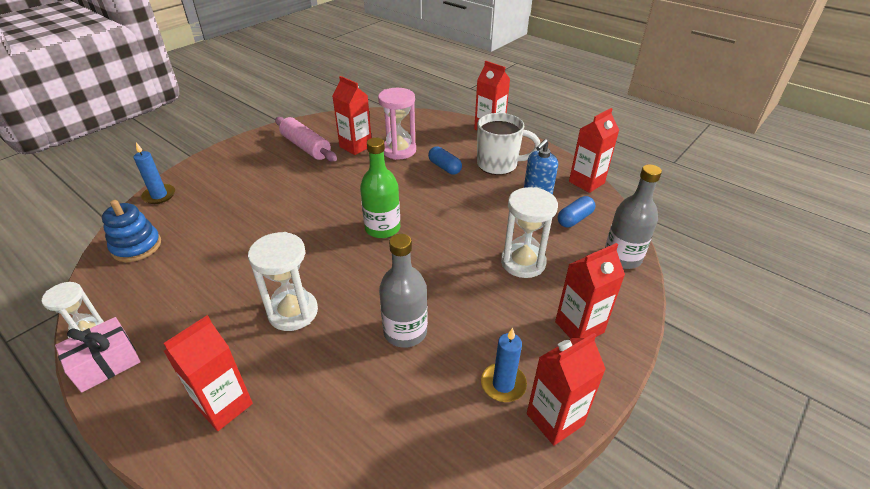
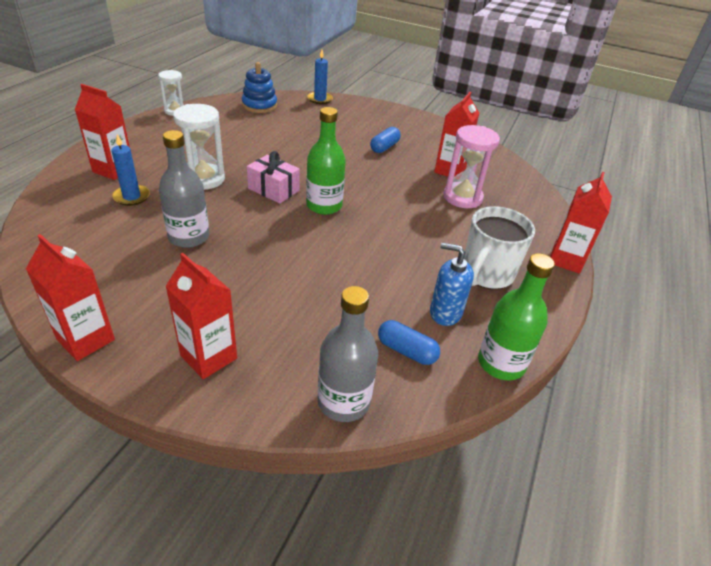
camera: 70 degrees right, 0 degrees up
(106, 364) = (149, 123): pink gift -> pink gift (273, 189)
(306, 147) = (428, 144): pink rolling pin -> none
(444, 167) = (451, 232): blue capsule -> blue capsule (384, 147)
(498, 165) = (486, 274): white mug -> white mug turned 45 degrees clockwise
(503, 384) = (129, 302): blue candle -> blue candle (131, 197)
(523, 262) = (304, 306): white hourglass -> none
(586, 182) = (501, 363): red carton -> green bottle

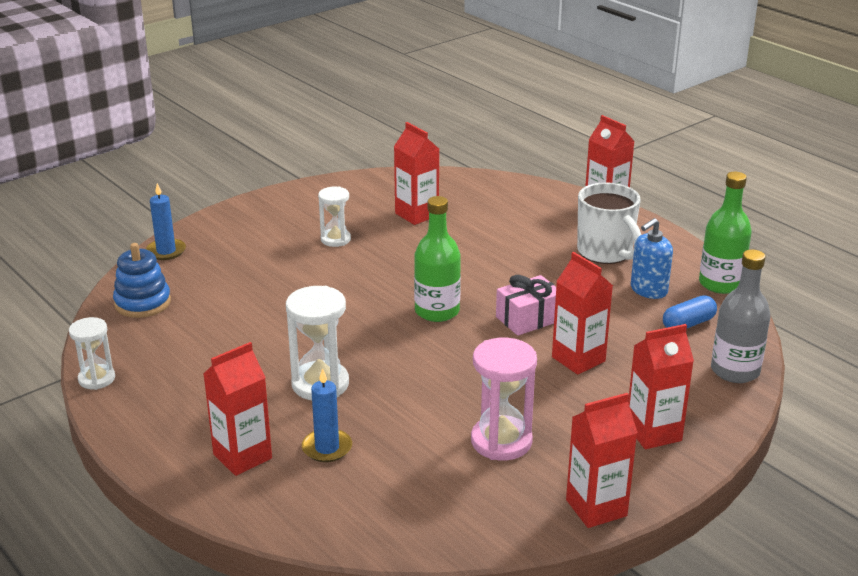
camera: 60 degrees left, 10 degrees down
(189, 237) = (446, 415): grey bottle -> none
(273, 189) = (380, 337): pink gift -> pink gift (528, 319)
(301, 289) = (578, 359): none -> red carton
(384, 147) = (335, 239): blue capsule -> white hourglass
(462, 197) = (474, 224): pink hourglass -> pink hourglass (501, 441)

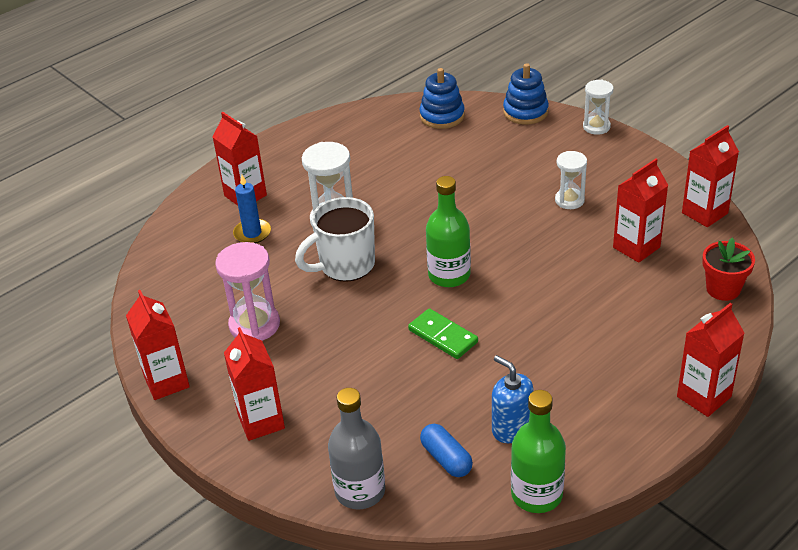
camera: 90 degrees right, 10 degrees up
(96, 379) = (338, 117): white hourglass -> white hourglass (596, 127)
(166, 251) = (525, 112): blue candle -> blue stacking toy
(480, 185) = (723, 289): none -> red flower pot
(528, 319) = (443, 336): pink gift -> green domino
(578, 359) = (375, 372): red carton -> red carton (704, 213)
(606, 252) = (588, 395): white mug -> white mug (345, 265)

